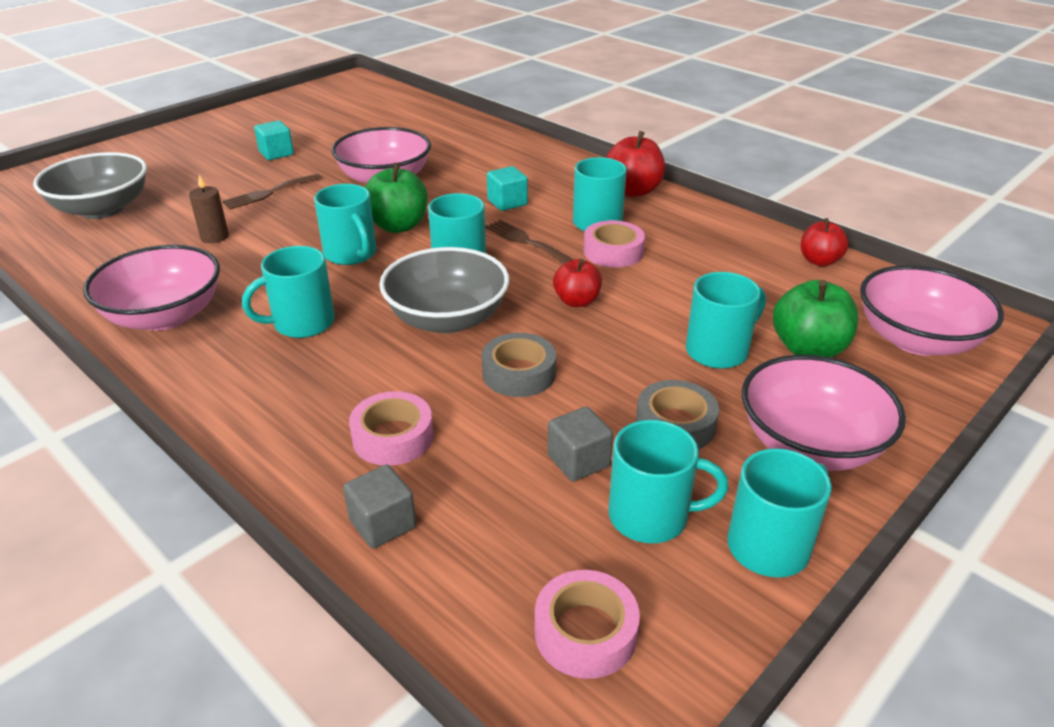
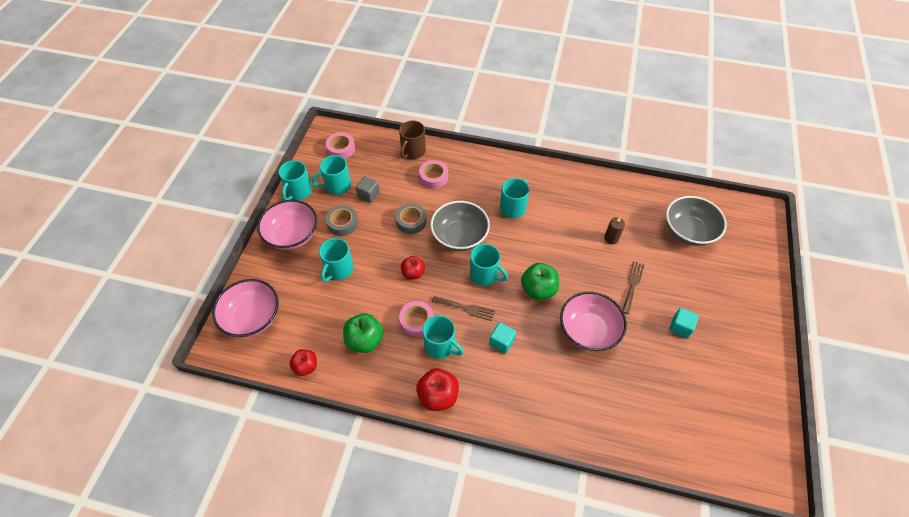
camera: 150 degrees right, 20 degrees up
(165, 316) = (567, 187): pink bowl -> none
(351, 254) = (538, 257): turquoise mug -> none
(382, 524) = (413, 151): grey cube -> brown mug
(808, 349) = (301, 288): green apple -> green apple (365, 340)

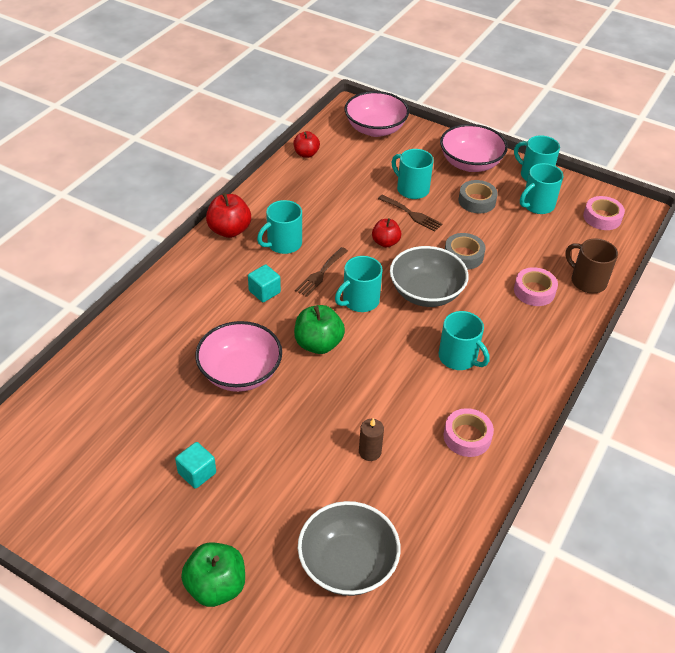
camera: 105 degrees right, 10 degrees down
(337, 186) = (537, 205): turquoise mug -> turquoise mug turned 120 degrees counterclockwise
(365, 340) = (316, 193): green apple -> green apple (216, 586)
(368, 194) = (516, 228): grey cube -> none
(416, 321) = (322, 233): pink tape -> pink tape (467, 437)
(632, 285) = (284, 446): brown fork -> brown fork (412, 214)

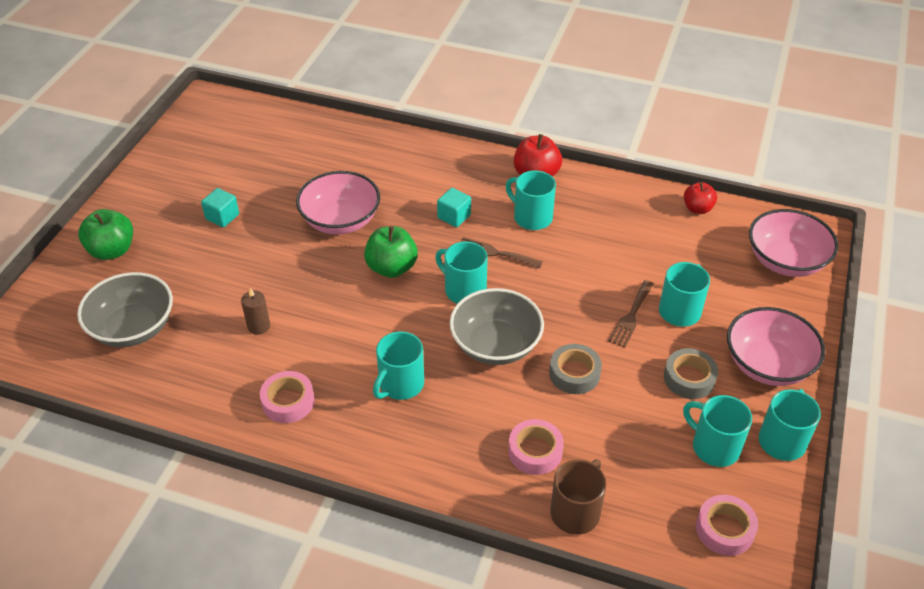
camera: 80 degrees right, 0 degrees up
(385, 242) = (568, 299): red apple -> none

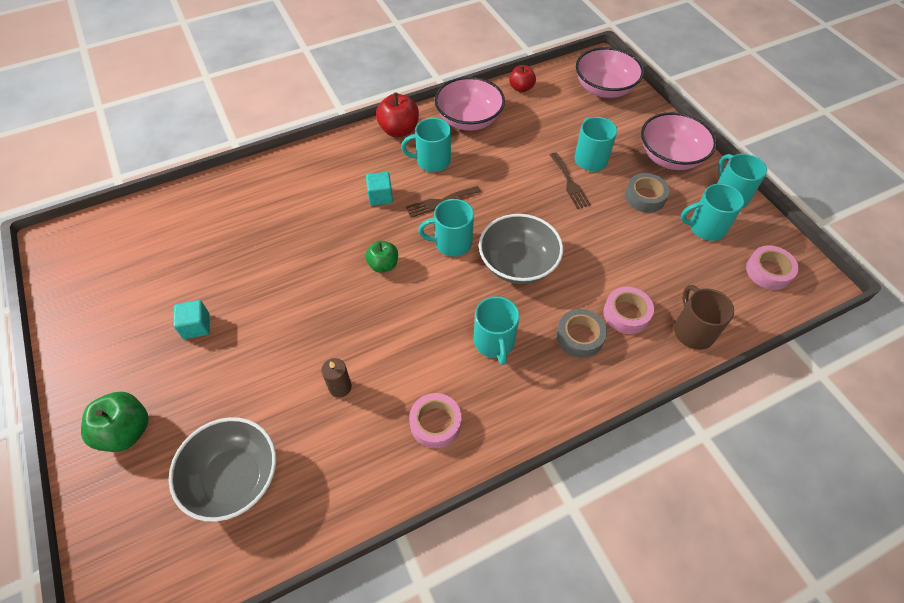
camera: 45 degrees left, 10 degrees up
(341, 220) = (301, 258): pink bowl -> pink bowl (469, 120)
(391, 268) = (383, 265): green apple -> green apple, size x0.66
(574, 374) = (585, 245): grey tape -> grey tape (579, 337)

